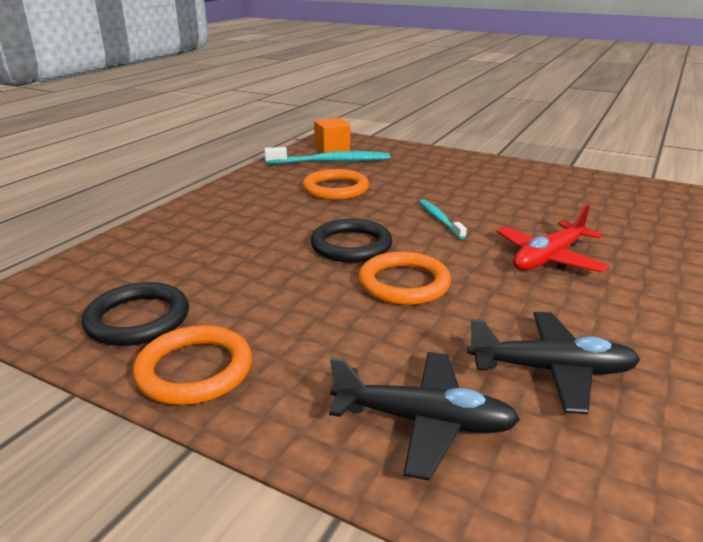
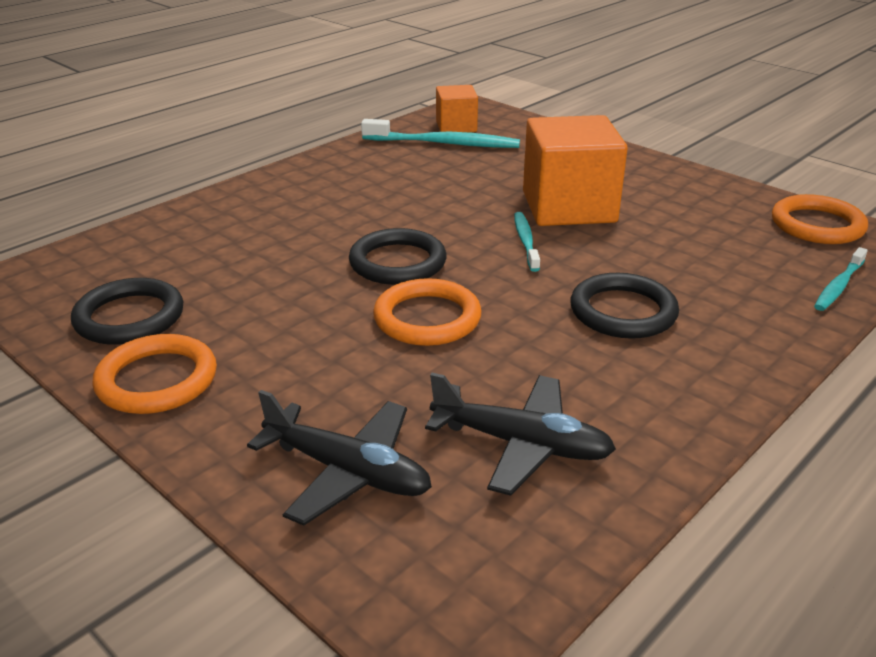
camera: 15 degrees right, 5 degrees up
(335, 189) = (426, 184): orange ring -> orange ring (817, 225)
(453, 193) = (568, 207): none -> orange cube
(548, 258) = (623, 311): red plane -> black ring
(677, 223) = (838, 286): none -> turquoise toothbrush

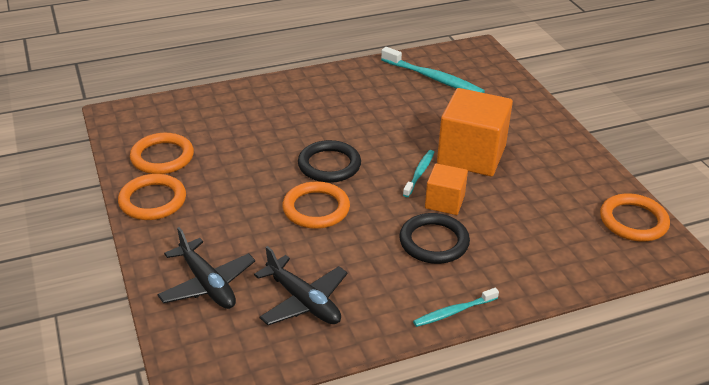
camera: 25 degrees right, 5 degrees up
(129, 317) = (162, 157): black ring -> orange ring
(456, 126) = (454, 65): orange cube -> orange cube (444, 202)
(838, 286) = (594, 270): turquoise toothbrush -> turquoise toothbrush (453, 312)

